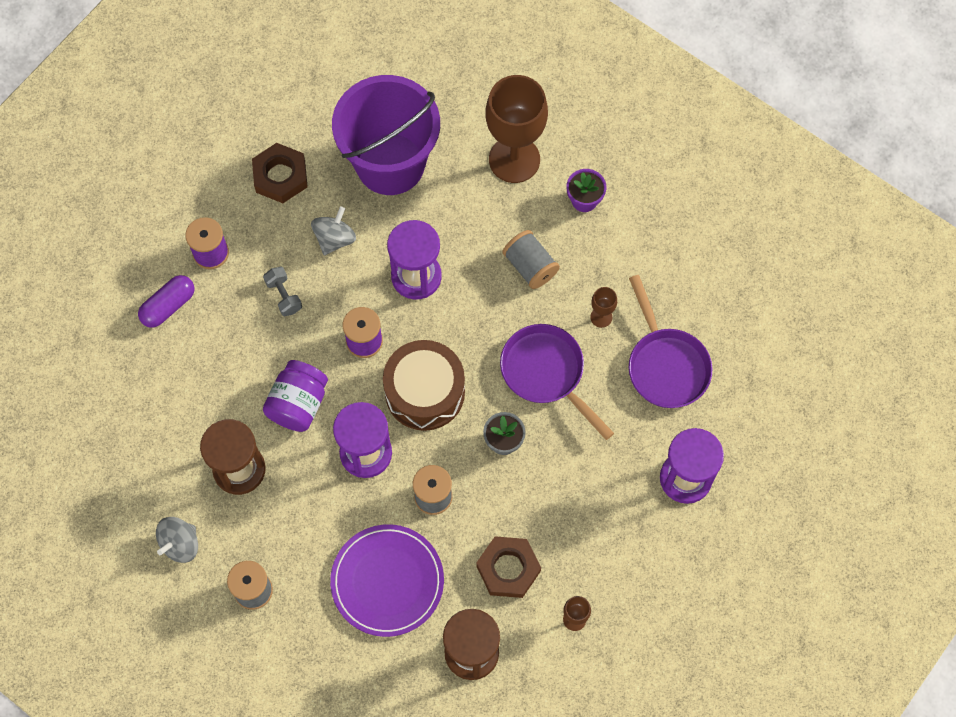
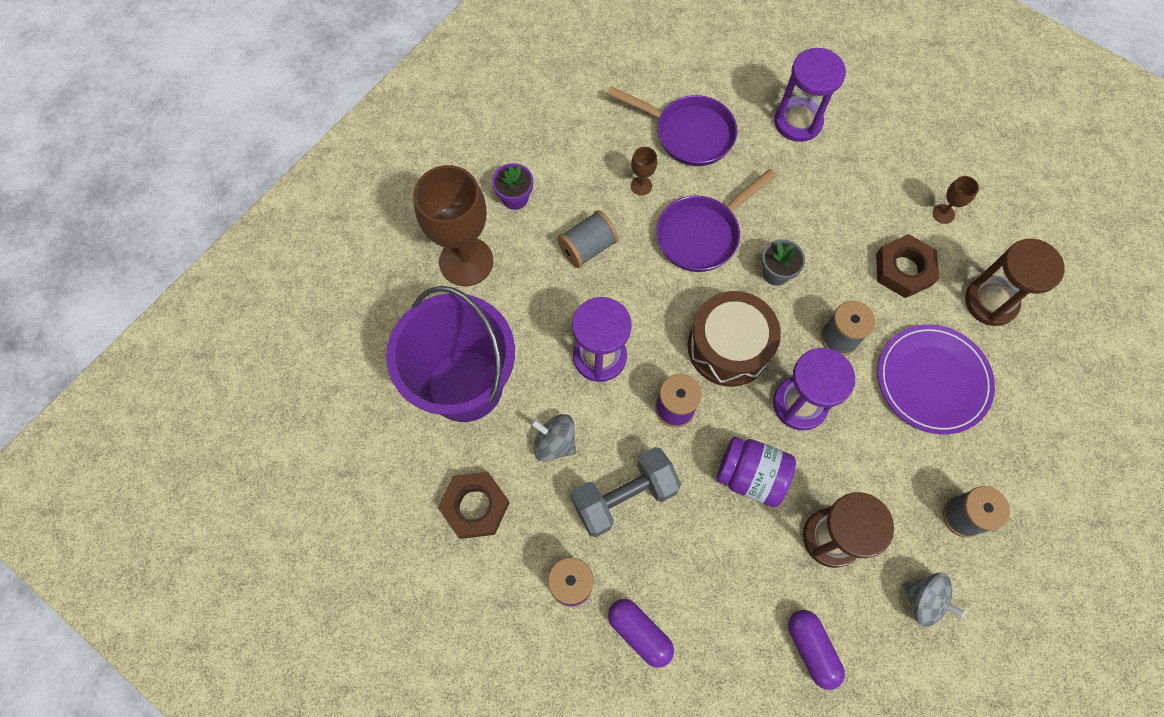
camera: 90 degrees left, 0 degrees up
(146, 444) = (811, 649): none -> purple capsule
(284, 296) = (624, 497): grey dumbbell -> grey dumbbell, size x1.91
(666, 365) = (688, 133): purple pan -> purple pan turned 45 degrees clockwise

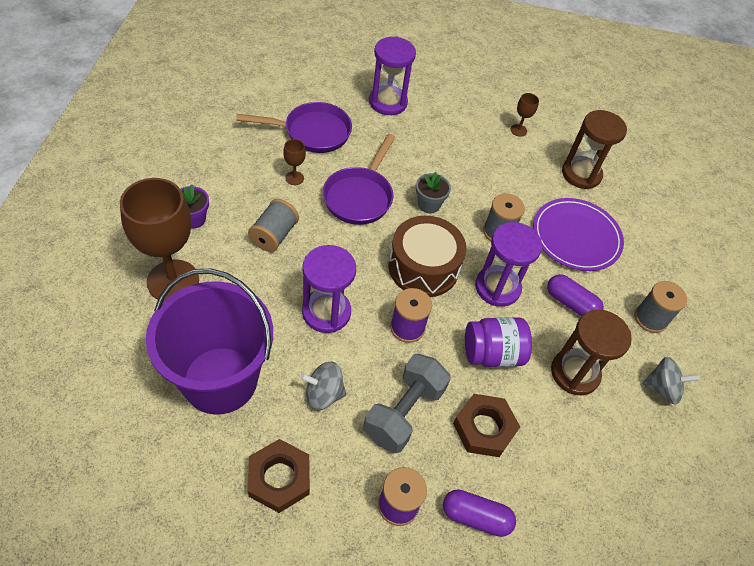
camera: 35 degrees left, 15 degrees down
(811, 649) = (610, 462): purple capsule -> purple capsule (570, 303)
(903, 269) = (514, 173): brown nut -> brown nut (484, 428)

